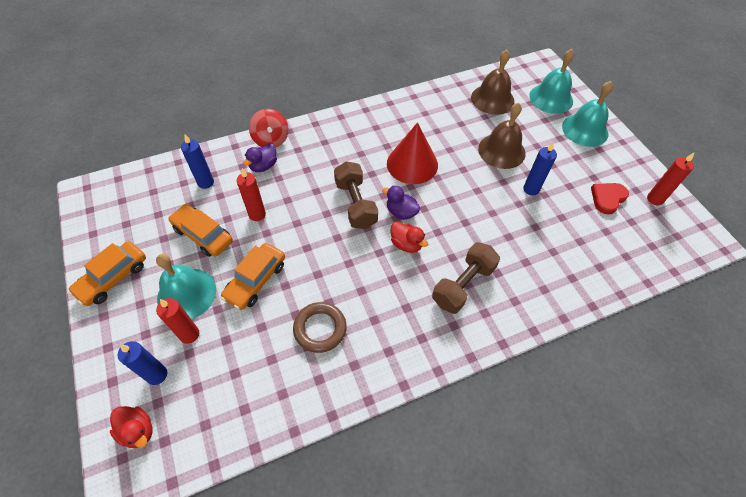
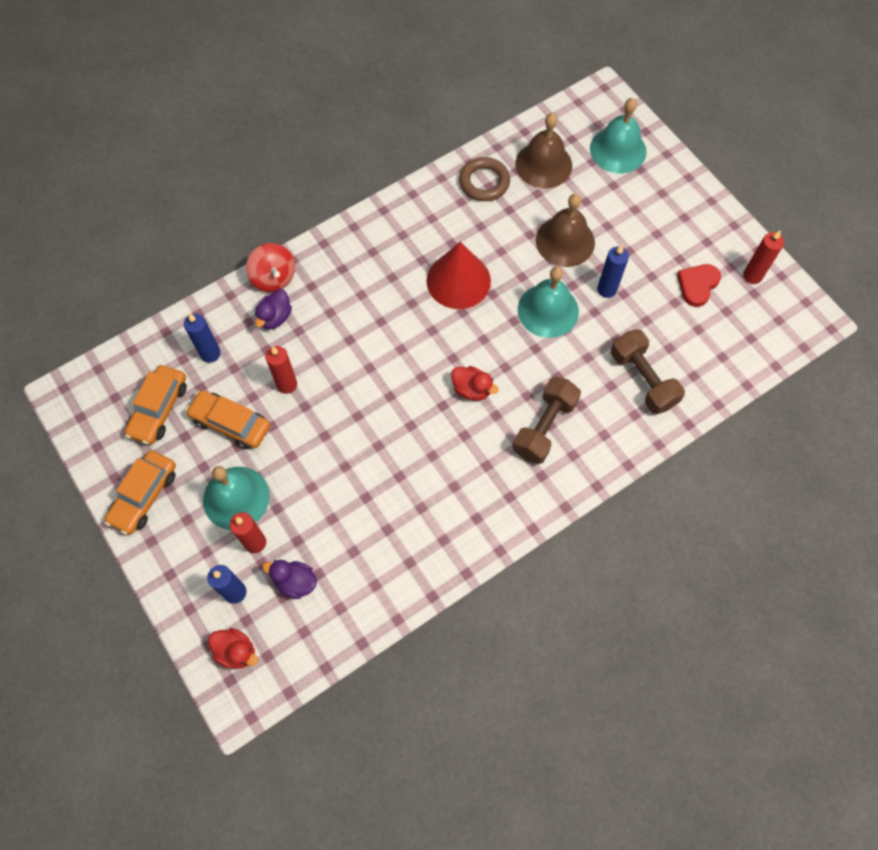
camera: 10 degrees left, 10 degrees up
(256, 280) = (310, 467): orange car -> orange car (159, 409)
(320, 329) = (397, 508): brown ring -> brown ring (484, 182)
(355, 204) = (401, 348): brown dumbbell -> brown dumbbell (643, 379)
(401, 212) = (458, 349): purple duck -> purple duck (295, 582)
(585, 130) = (664, 191): turquoise bell -> turquoise bell (548, 310)

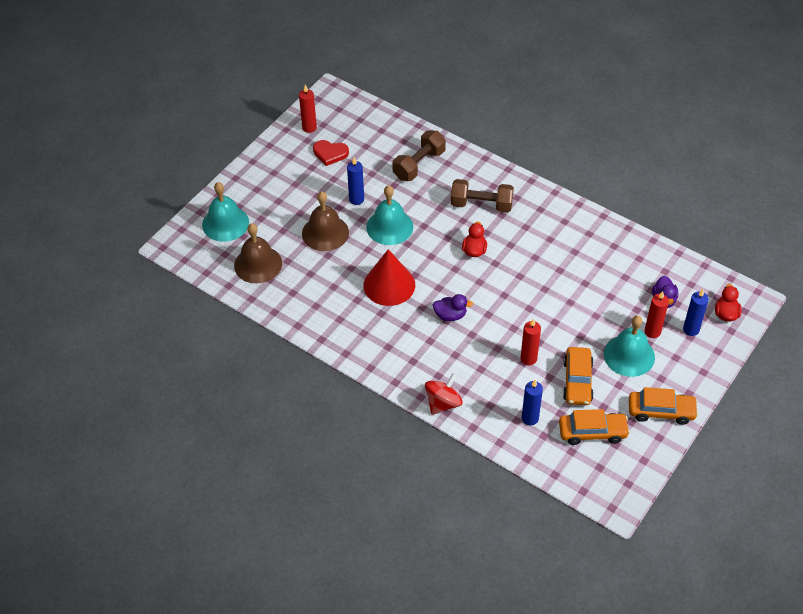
camera: 110 degrees left, 15 degrees down
(275, 317) = (477, 388): purple duck -> purple duck (450, 315)
(484, 182) = (290, 296): brown ring -> none

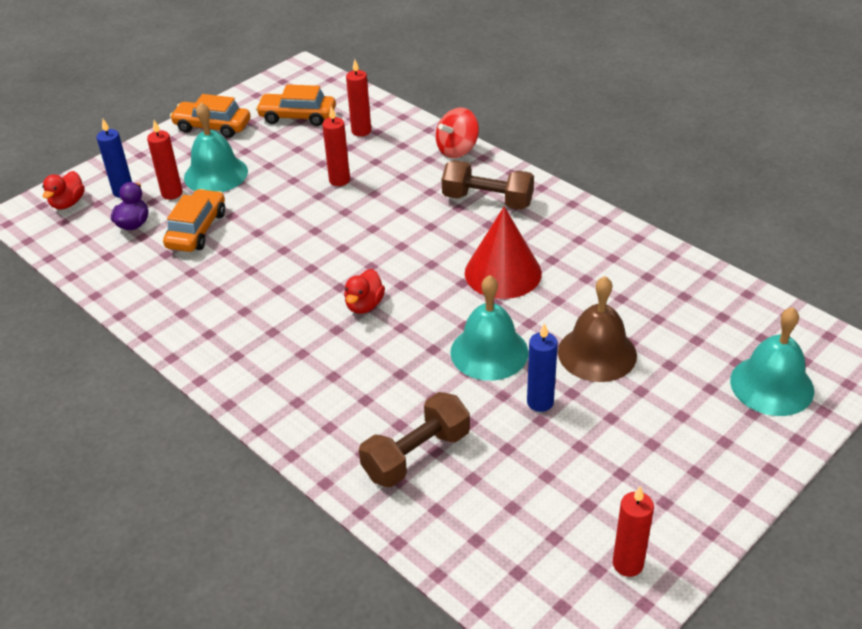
camera: 170 degrees left, 10 degrees down
(258, 264) = (705, 317): brown bell -> none
(330, 153) = (584, 498): red heart -> none
(450, 315) = (424, 231): purple duck -> none
(481, 205) = (329, 371): brown dumbbell -> brown dumbbell (487, 200)
(530, 418) = (361, 131): blue candle -> red candle
(577, 381) = (291, 156): orange car -> orange car (197, 230)

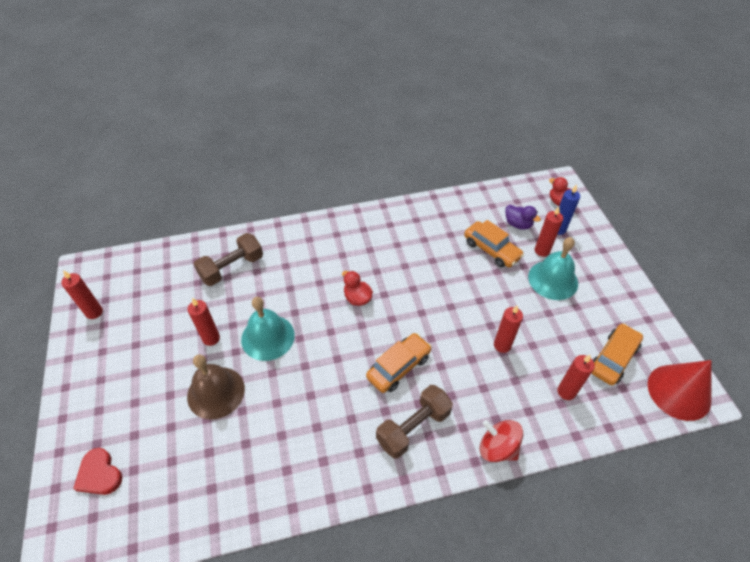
camera: 120 degrees right, 10 degrees up
(212, 126) = (623, 300): orange car -> orange car (398, 367)
(416, 455) = (232, 268): brown dumbbell -> brown dumbbell turned 60 degrees clockwise
(457, 150) = (497, 448): red spinning top -> red spinning top turned 45 degrees counterclockwise
(503, 272) = (327, 387): red cone -> red cone (679, 392)
(540, 402) = (211, 338): blue candle -> red candle
(771, 385) = (99, 474): turquoise bell -> red heart

